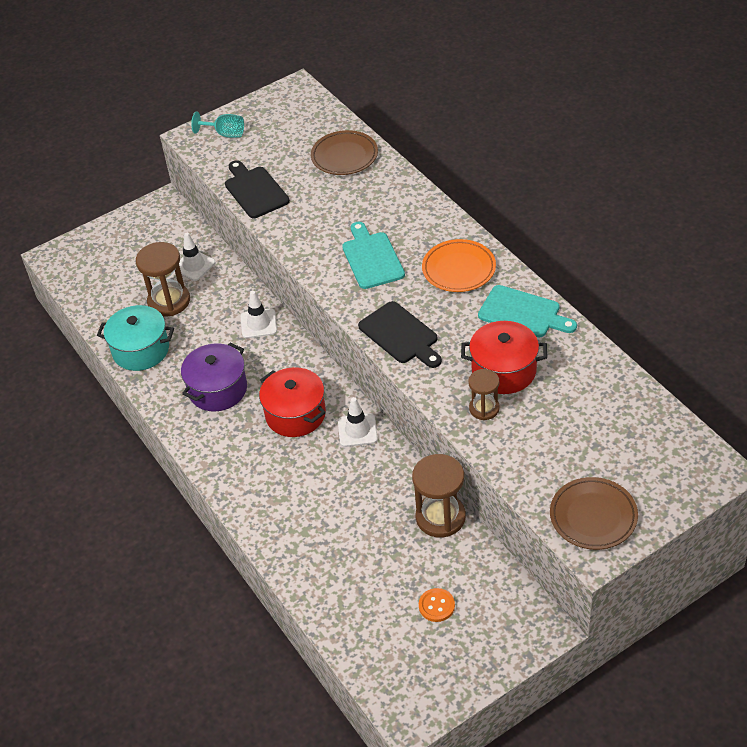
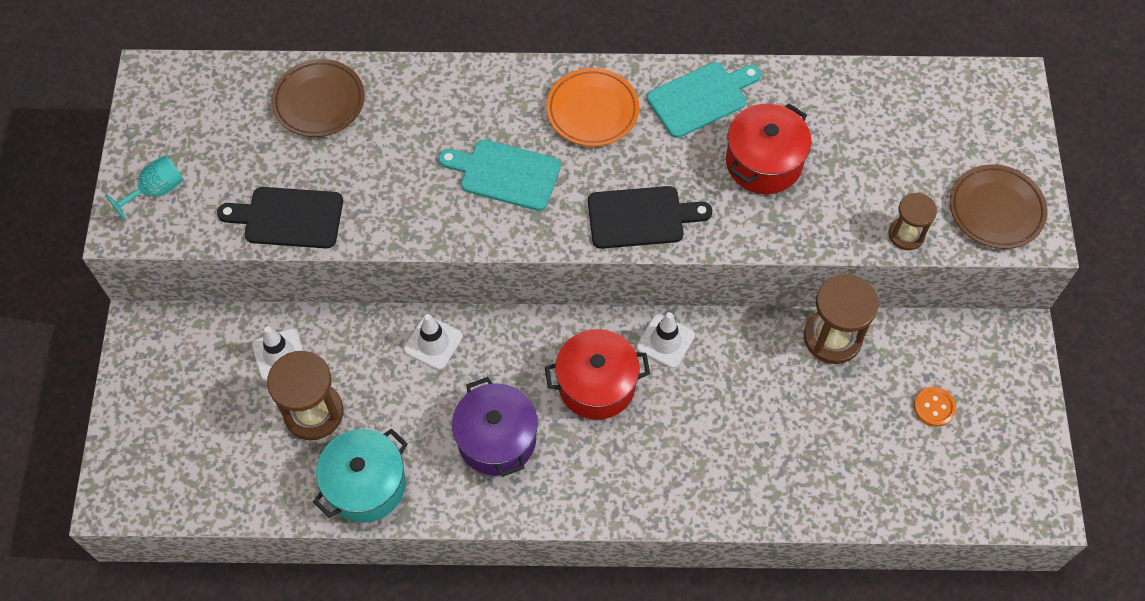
camera: 60 degrees left, 15 degrees up
(484, 408) = (799, 209): brown hourglass -> brown hourglass (906, 234)

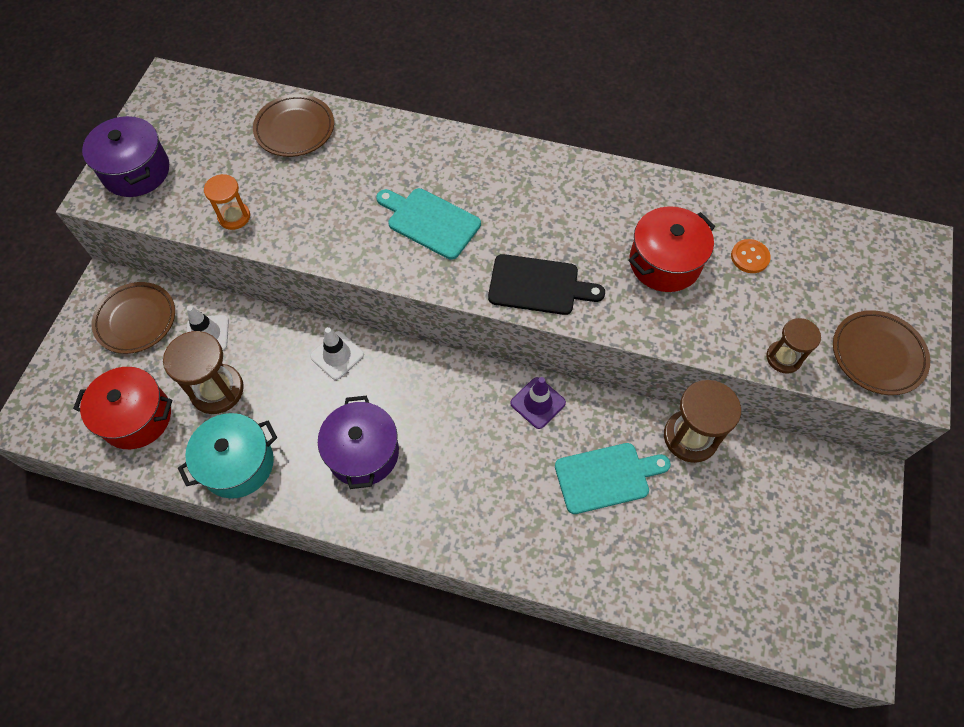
camera: 15 degrees right, 0 degrees up
(156, 191) = (136, 171): turquoise goblet -> purple pot
(191, 358) = (136, 320): none -> brown plate
(288, 217) = (234, 217): black cutting board -> orange hourglass
(592, 110) = (523, 185): orange plate -> none
(596, 384) = (465, 426): red pot -> red pot (136, 417)
(665, 341) = (538, 403): white traffic cone -> purple traffic cone
(701, 98) = (623, 195): turquoise cutting board -> turquoise cutting board (606, 477)
(934, 407) = (771, 526): orange button -> orange button (749, 257)

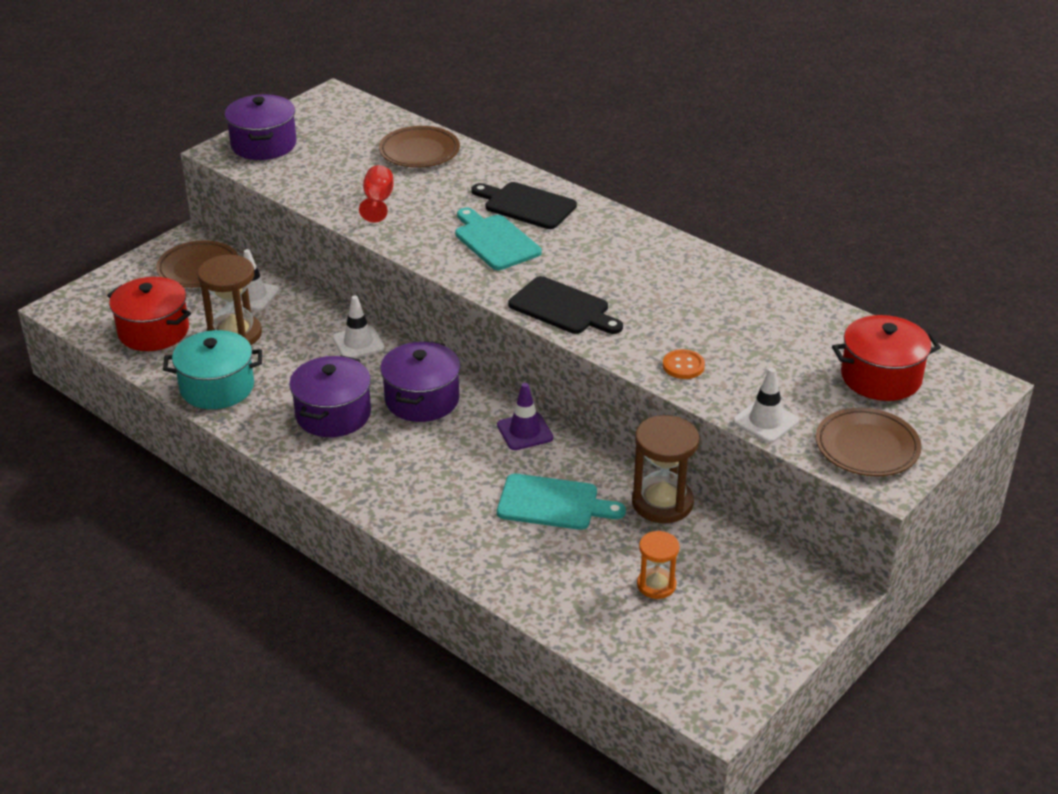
camera: 25 degrees right, 25 degrees down
(234, 217) = (324, 193): orange hourglass -> orange hourglass (656, 585)
(292, 209) = (378, 201): none -> red goblet
(431, 401) = (422, 399): none -> purple pot
(432, 165) = (526, 205): none -> black cutting board
(664, 262) = (699, 326): red pot -> red pot (881, 377)
(749, 257) = (789, 346): orange button -> orange button (683, 366)
(783, 358) = (765, 421): brown hourglass -> white traffic cone

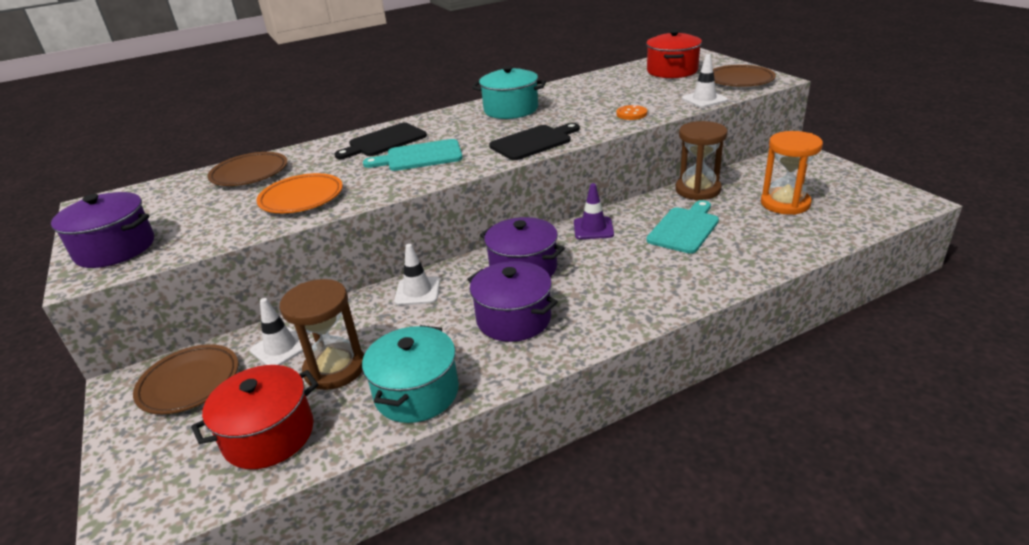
camera: 65 degrees left, 5 degrees down
(378, 201) = (301, 198): red goblet -> orange plate
(656, 585) = (785, 203): orange hourglass -> orange hourglass, size x1.67
(658, 267) = (511, 110): none -> turquoise pot

